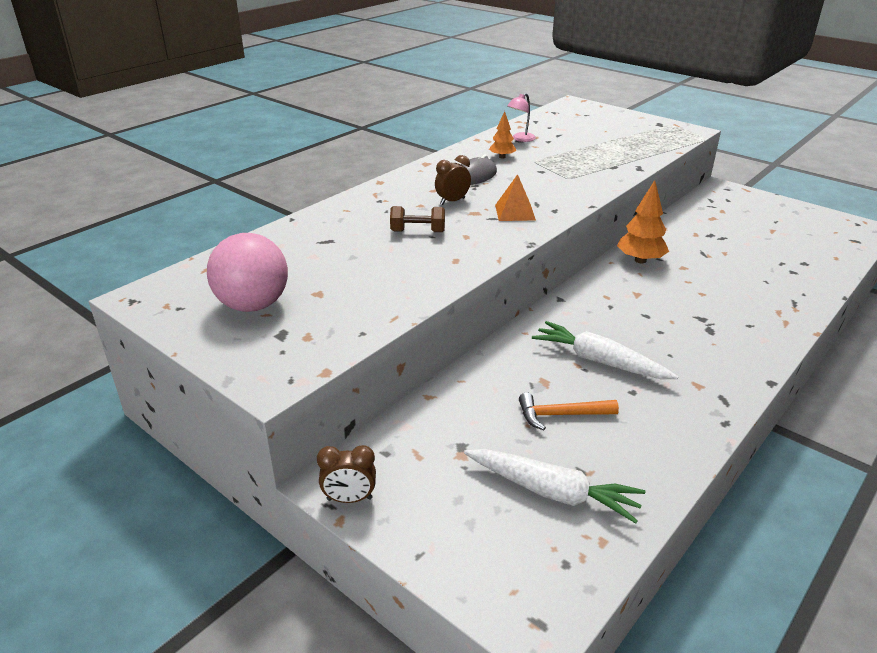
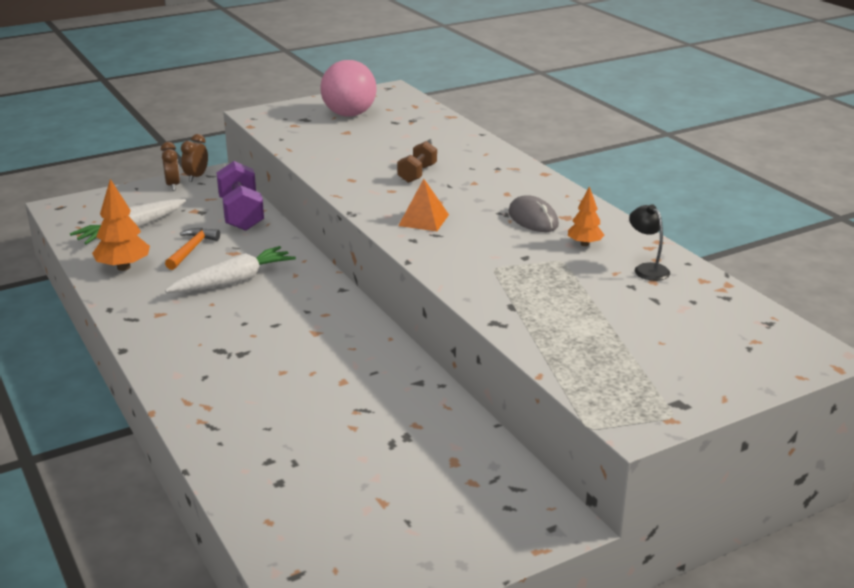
camera: 110 degrees right, 5 degrees down
(449, 409) = (241, 214): none -> purple dumbbell
(452, 201) = (472, 197): brown clock -> brown clock (173, 185)
(520, 139) = (647, 269): pink lamp -> black lamp
(640, 260) = (380, 358): orange tree -> orange tree (123, 267)

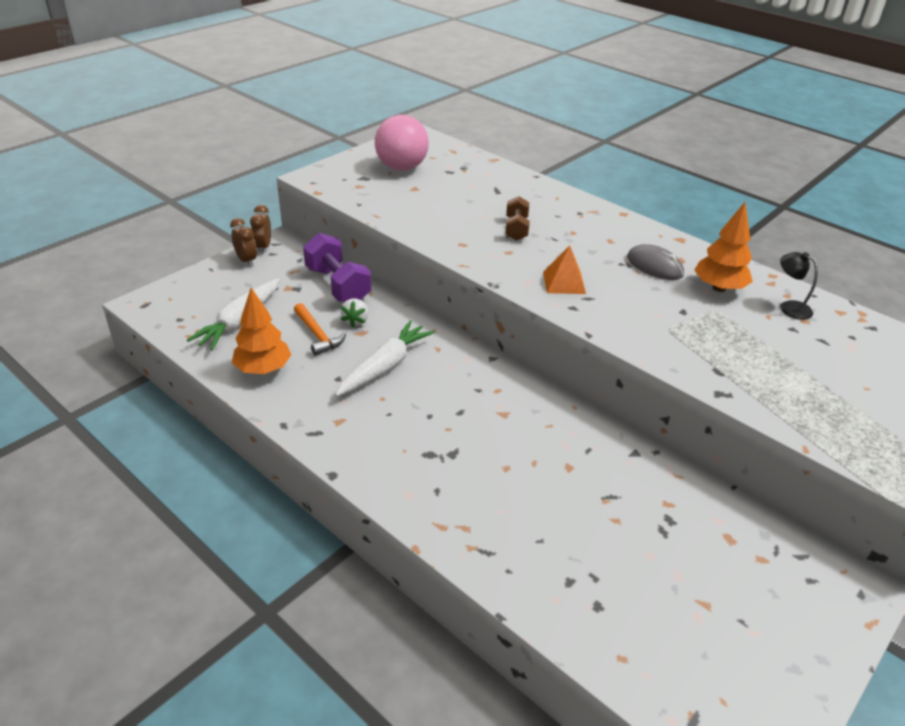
camera: 20 degrees left, 10 degrees up
(192, 249) = (317, 335): orange hammer -> orange hammer turned 150 degrees clockwise
(235, 243) = (355, 321): none -> white strawberry
(584, 244) = (719, 288): orange tree -> orange tree, size x1.67

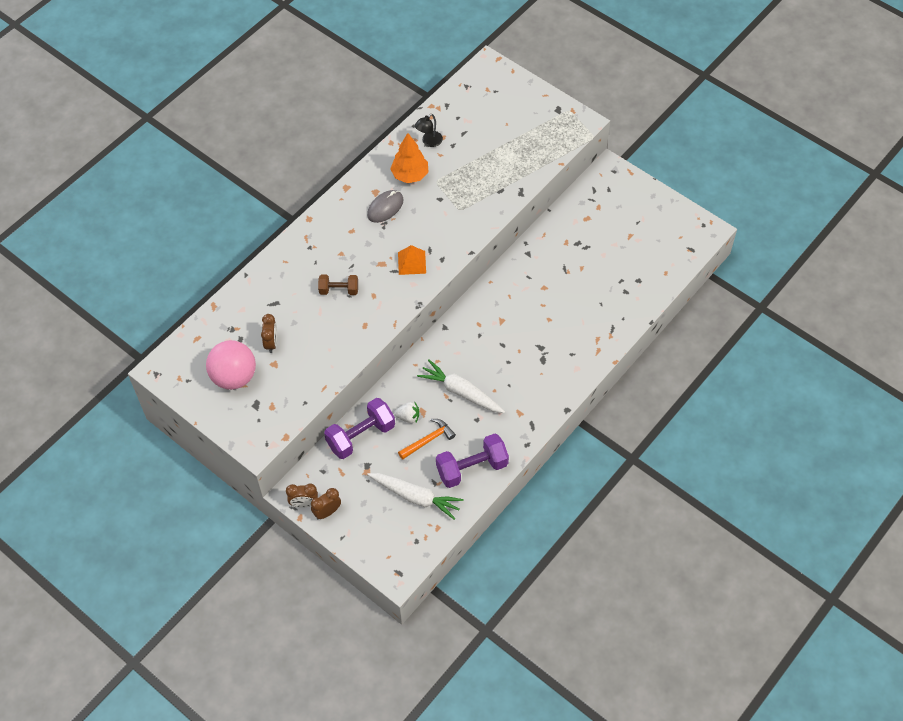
camera: 90 degrees left, 20 degrees up
(263, 369) = (472, 468): orange tree -> purple dumbbell
(442, 187) = (271, 343): none -> brown clock

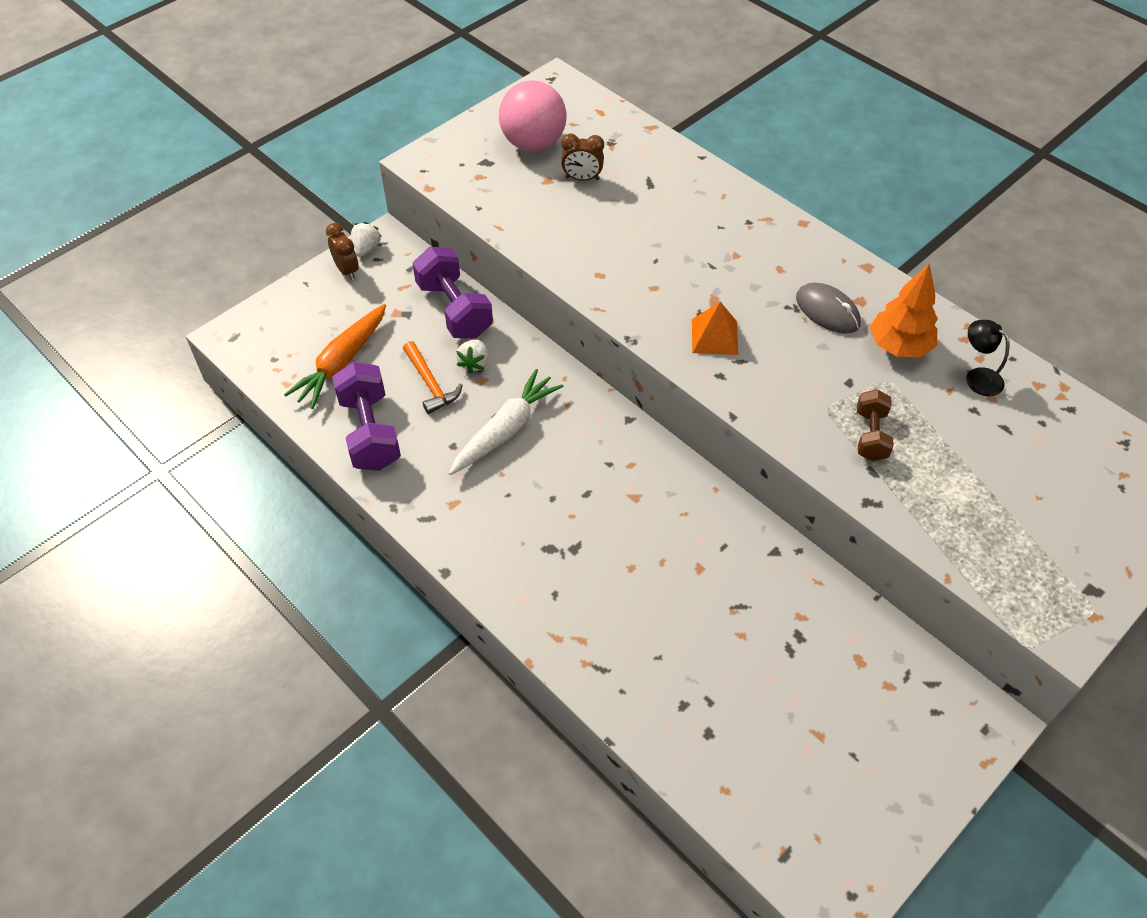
camera: 95 degrees right, 5 degrees down
(304, 503) = (366, 249): brown clock -> white strawberry
(339, 290) = (667, 250): brown dumbbell -> brown dumbbell (870, 435)
(415, 497) = (342, 363): white carrot -> orange carrot

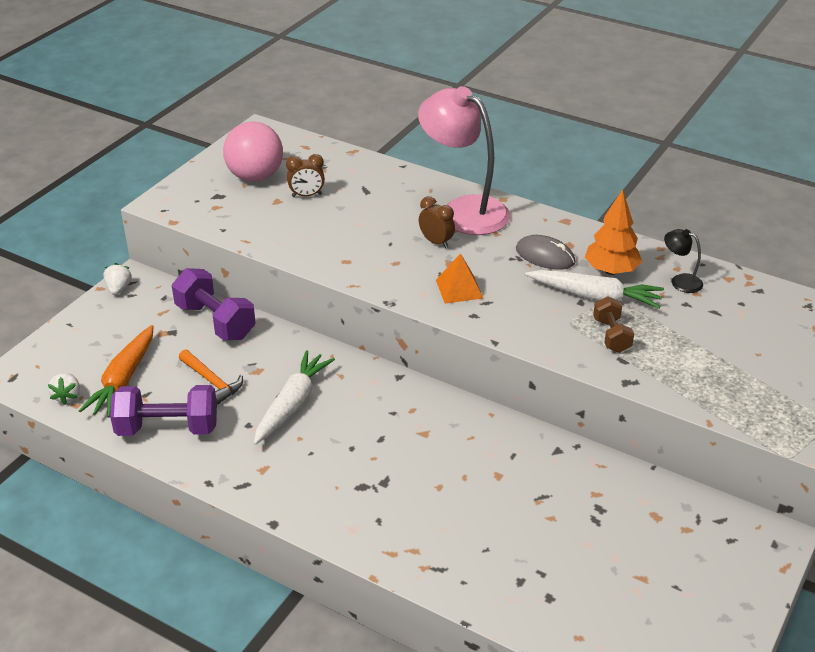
camera: 15 degrees left, 15 degrees down
(347, 270) = (105, 308): brown clock -> brown clock (436, 242)
(370, 432) = (167, 428): purple dumbbell -> purple dumbbell turned 60 degrees counterclockwise
(474, 363) = (247, 359): white strawberry -> white strawberry (67, 396)
(752, 230) = (463, 210): none -> pink lamp
(868, 378) = (595, 297): none -> white carrot

